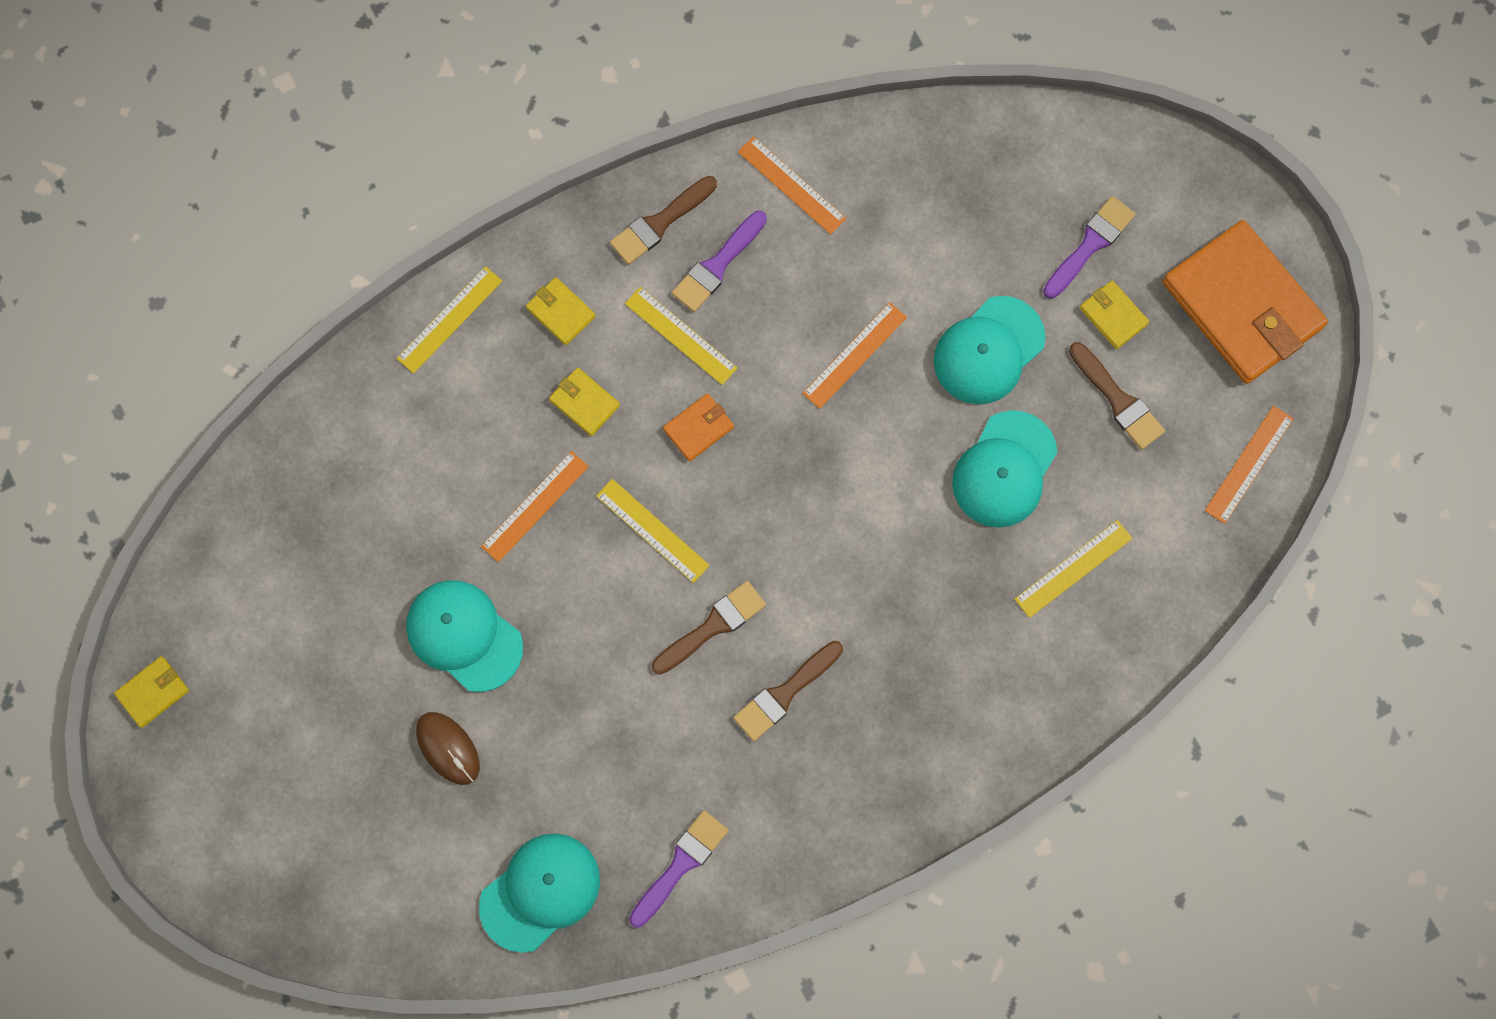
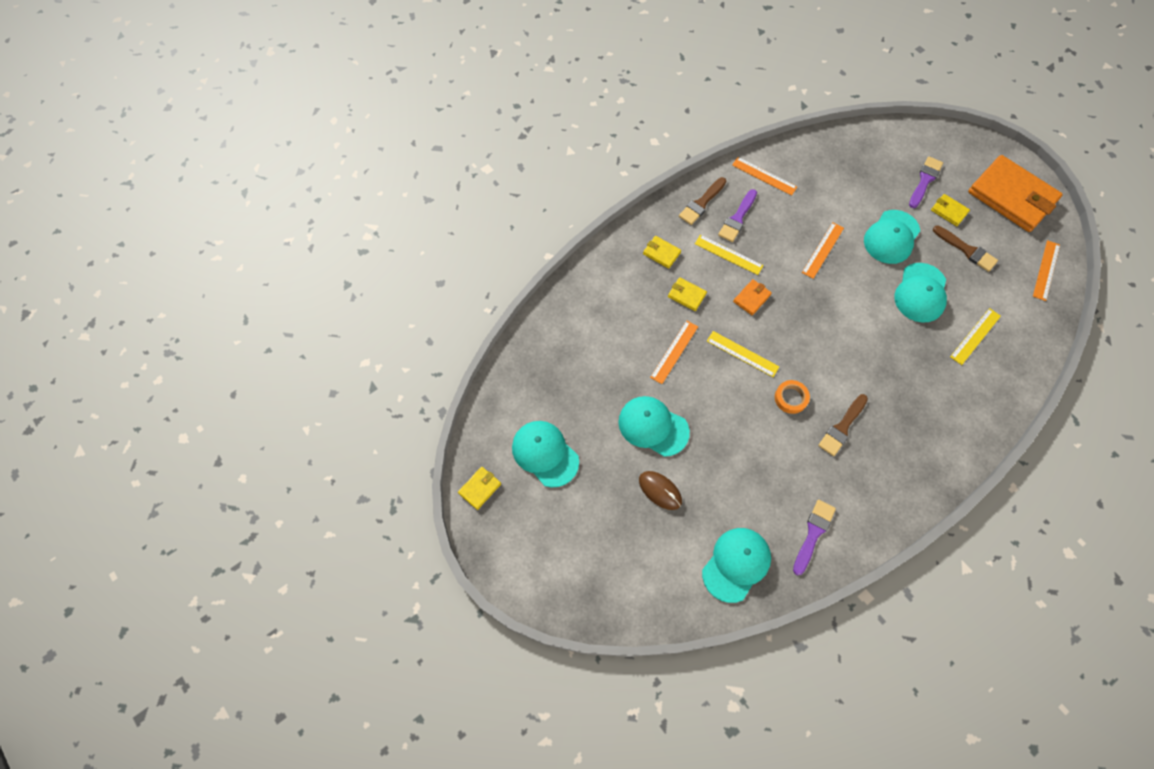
camera: 10 degrees left, 10 degrees down
(272, 651) = (545, 454): none -> turquoise cap
(449, 320) = (603, 266): yellow ruler -> none
(713, 626) = (791, 398): brown brush -> orange tape

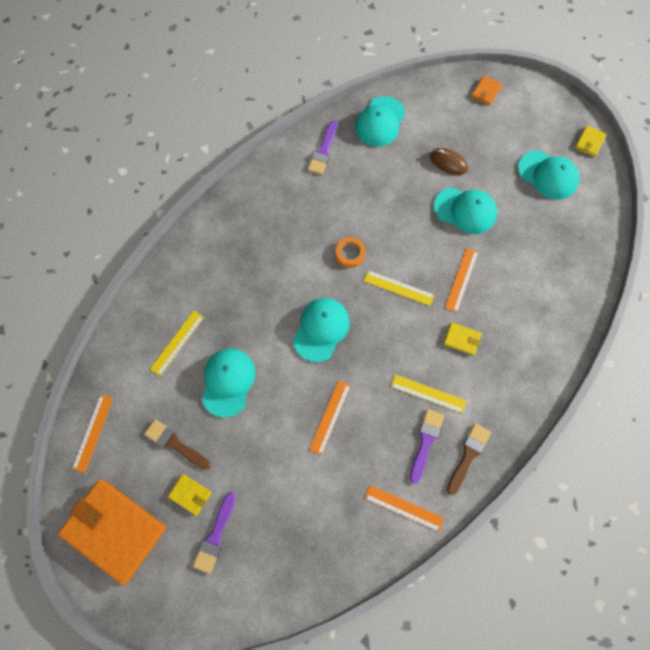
camera: 170 degrees right, 5 degrees up
(661, 253) = (497, 383): yellow wallet -> none
(751, 298) = (397, 347): orange wallet -> orange wallet (486, 92)
(842, 427) = (303, 235): brown brush -> none
(891, 237) = (256, 446): turquoise cap -> turquoise cap (321, 329)

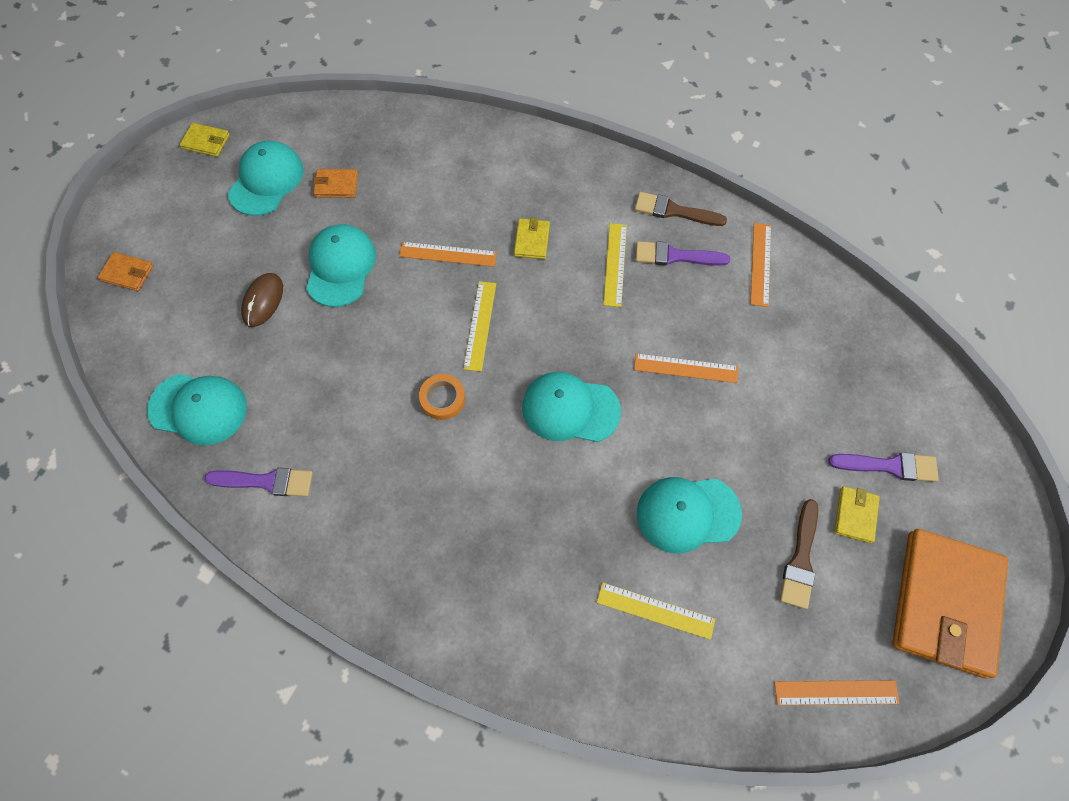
camera: 105 degrees left, 5 degrees down
(536, 218) = (336, 185): none -> orange wallet

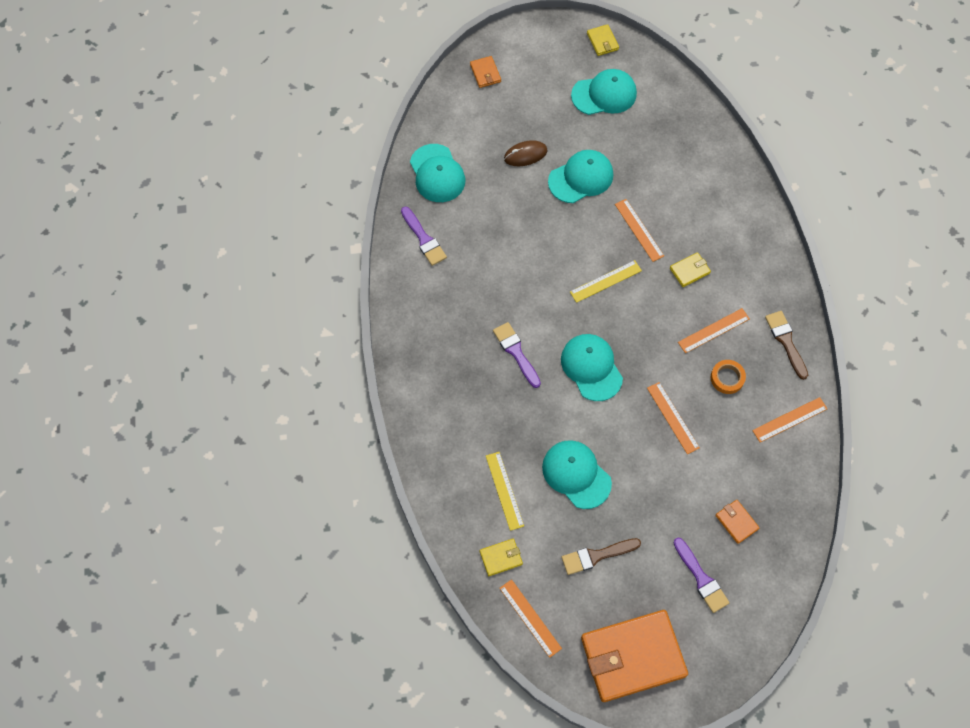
camera: 55 degrees right, 0 degrees up
(336, 185) = (634, 134): orange wallet -> orange wallet (736, 522)
(442, 399) = (542, 293): orange tape -> orange tape (727, 378)
(615, 264) = (713, 330): yellow ruler -> orange ruler
(675, 256) = (750, 363): purple brush -> purple brush (516, 352)
(855, 515) = (650, 574): yellow wallet -> yellow wallet (501, 558)

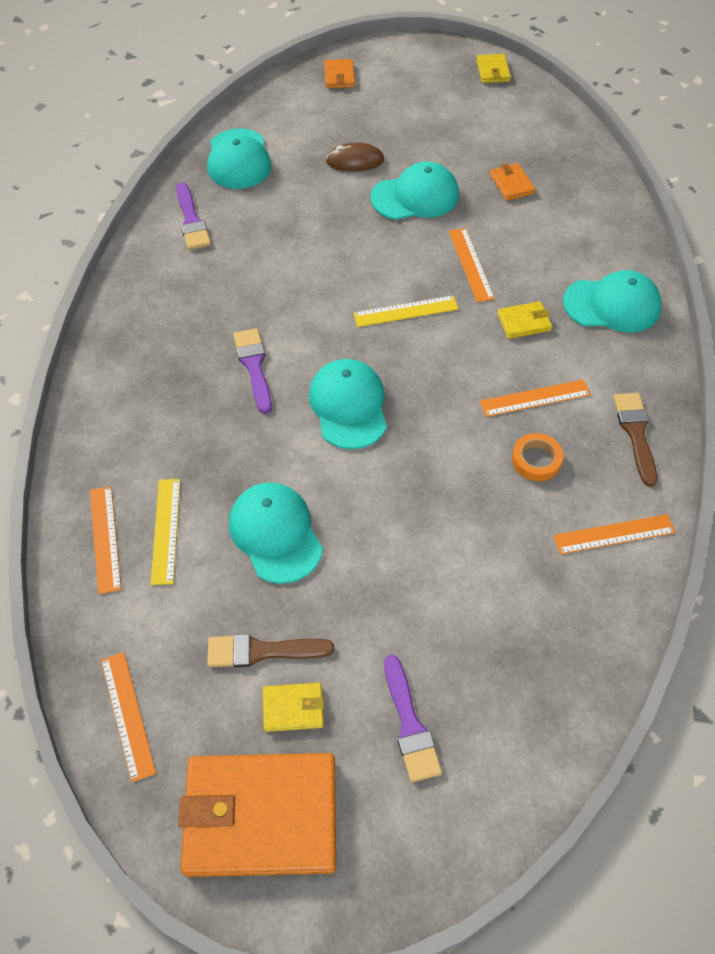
camera: 15 degrees right, 10 degrees down
(501, 558) = (122, 618): yellow wallet -> yellow wallet (293, 708)
(604, 94) = (476, 120): turquoise cap -> turquoise cap (612, 305)
(672, 417) = (441, 492): orange ruler -> orange ruler (105, 538)
(736, 522) = (491, 656): orange wallet -> orange wallet (511, 184)

